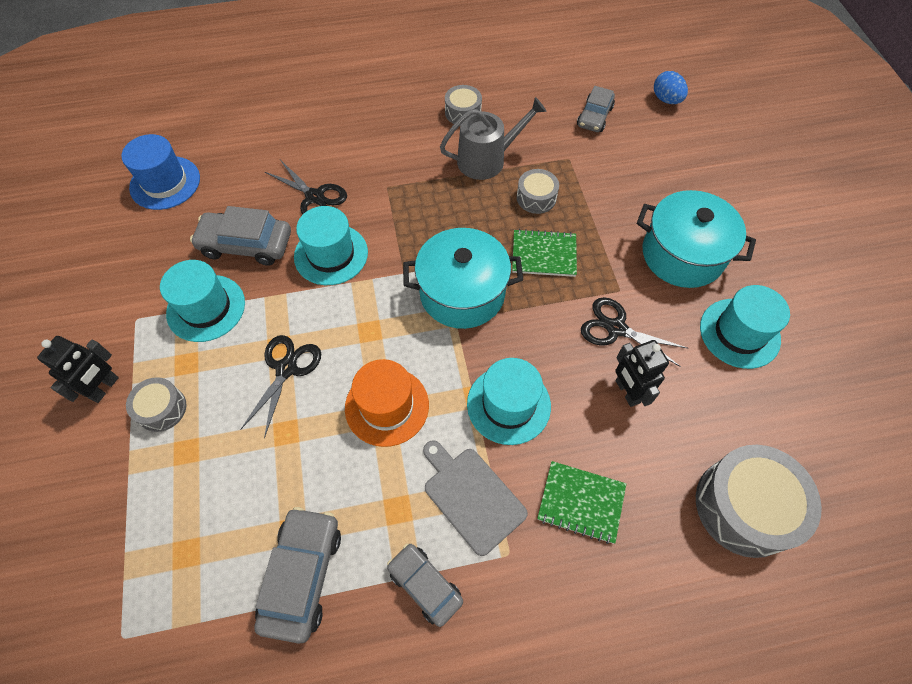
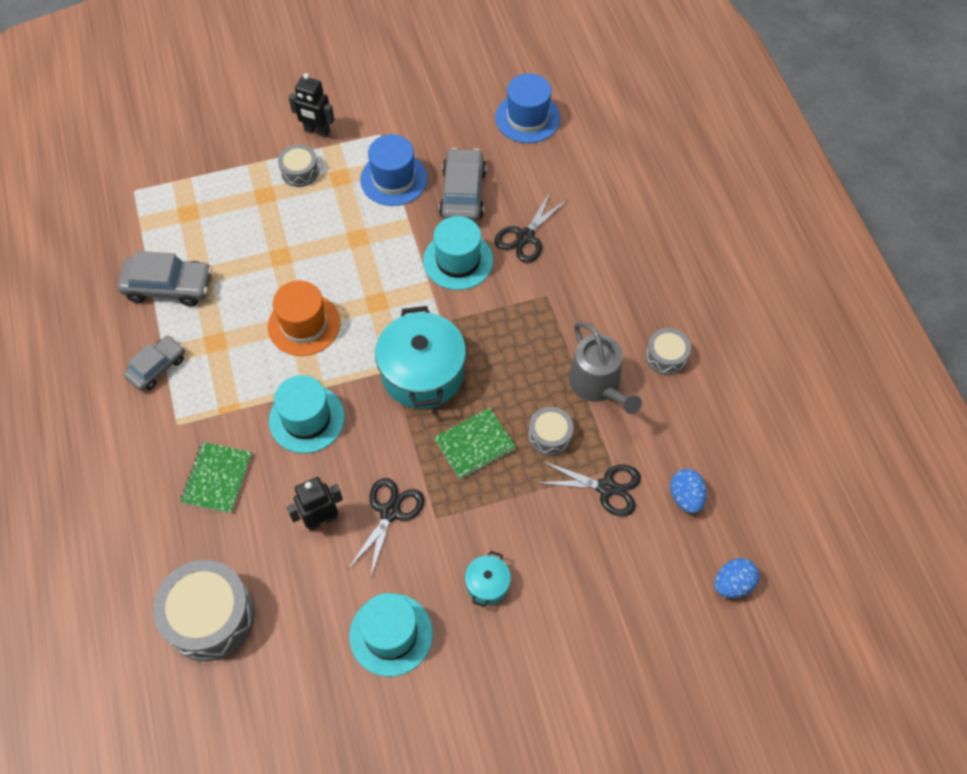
camera: 85 degrees right, 0 degrees up
(206, 308) = (393, 179): turquoise hat -> blue hat
(286, 369) = (337, 247): black scissors -> black scissors (606, 487)
(471, 496) = (224, 394): grey cutting board -> none
(544, 254) = (475, 444): green notebook -> green notebook turned 60 degrees clockwise
(594, 116) = (685, 497): grey car -> blue egg
(682, 255) = (487, 584): turquoise pot -> turquoise pot, size x0.47

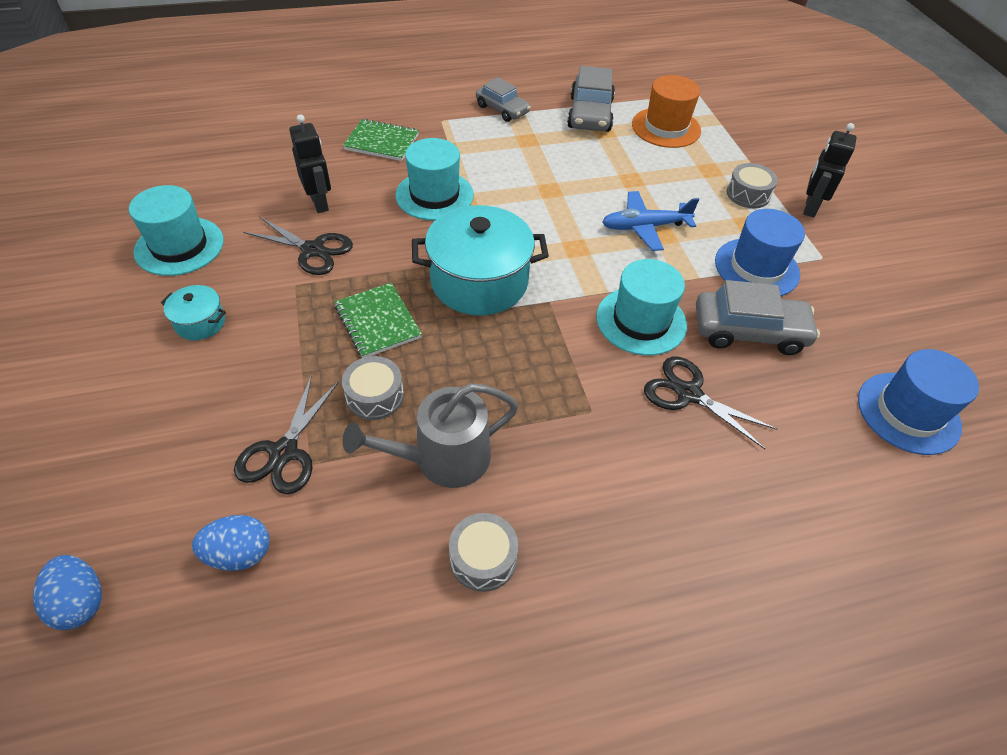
camera: 90 degrees right, 10 degrees down
(209, 616) = (249, 139): grey drum -> none
(304, 324) = (547, 195): orange hat -> orange hat (666, 127)
(347, 251) = (644, 227): none -> blue plane

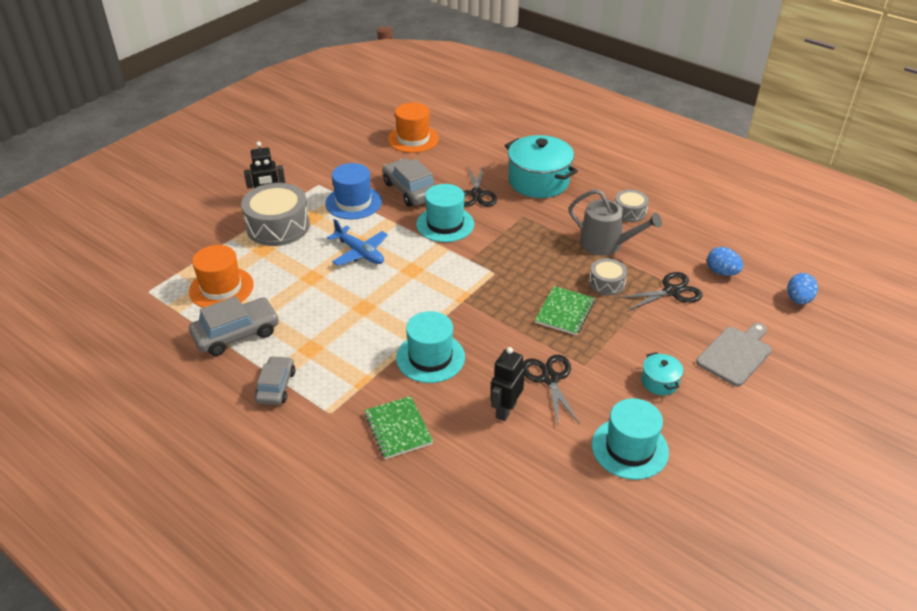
camera: 125 degrees left, 10 degrees down
(131, 422) = (735, 354): none -> grey cutting board
(479, 281) = (486, 292): turquoise pot -> turquoise pot (538, 181)
(748, 194) = (278, 226): grey drum -> grey drum, size x1.88
(908, 413) = (413, 139): blue hat -> orange hat

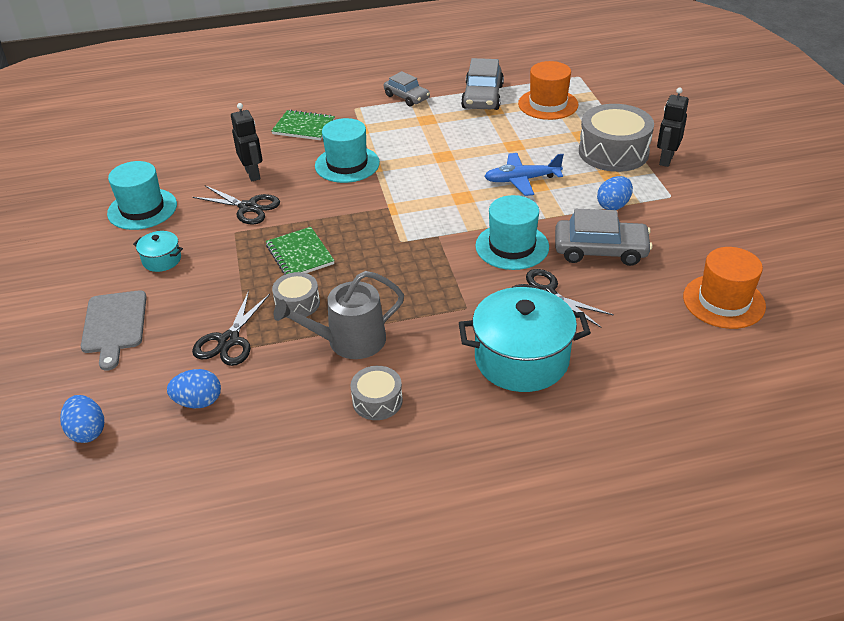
camera: 130 degrees right, 0 degrees up
(353, 202) = (613, 205): blue hat -> blue egg

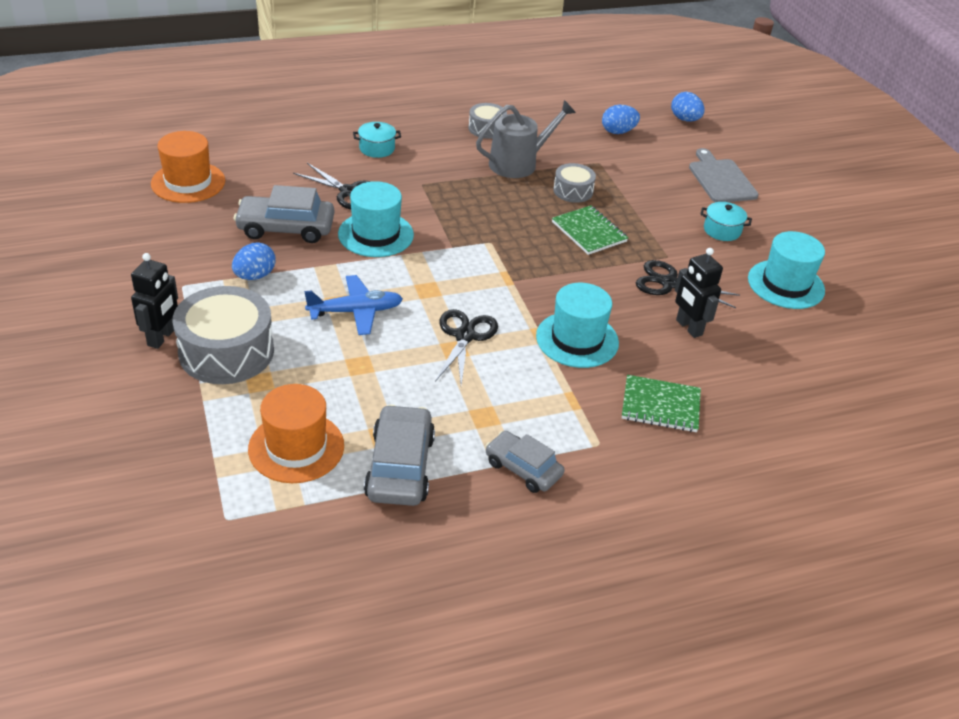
camera: 170 degrees right, 0 degrees up
(229, 340) = (617, 166): black scissors -> black scissors (464, 336)
(521, 359) = (377, 148): turquoise pot -> turquoise pot, size x0.47

